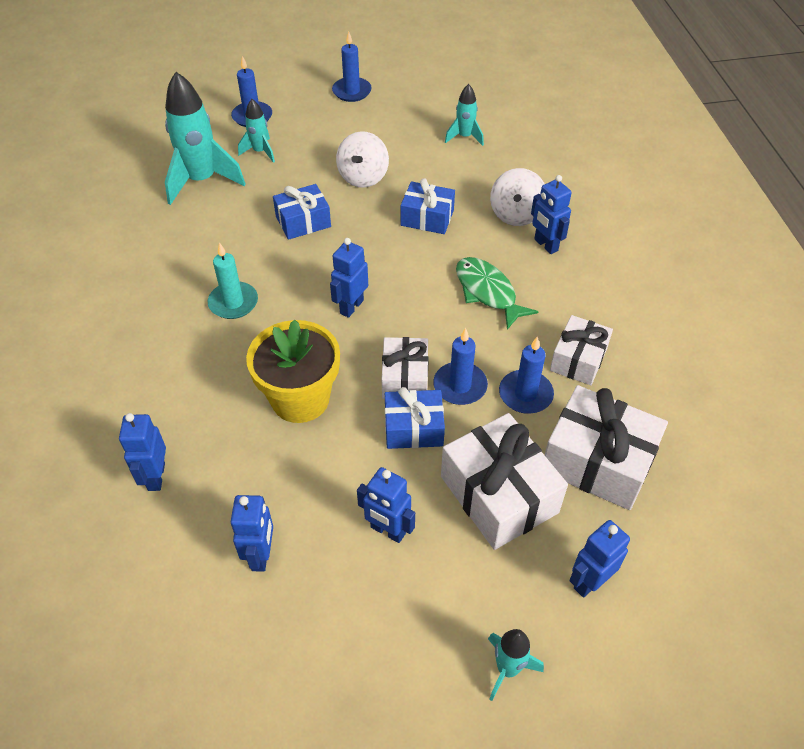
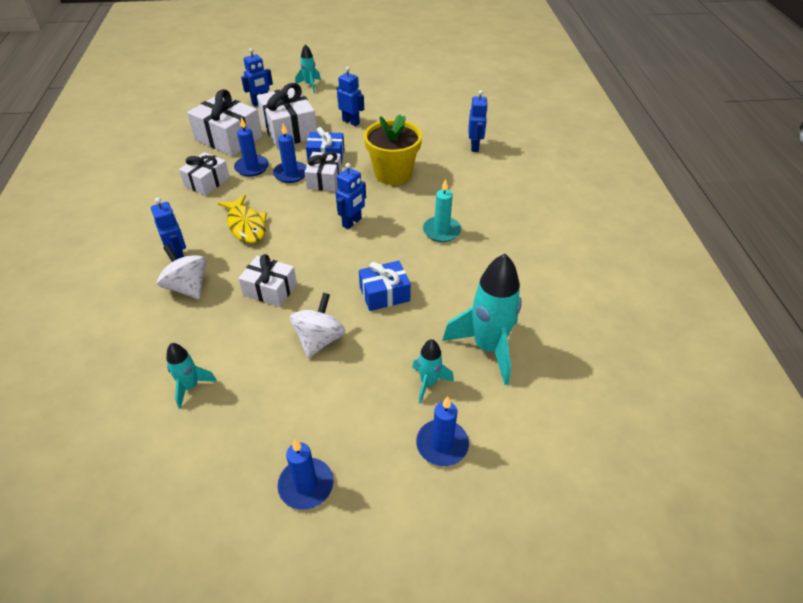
camera: 175 degrees left, 5 degrees down
(261, 555) = (415, 118): blue robot -> none
(427, 218) = (270, 289): blue gift -> white gift
(487, 292) = (246, 225): green fish -> yellow fish
(516, 214) = (188, 287): white spinning top -> white spinning top turned 60 degrees counterclockwise

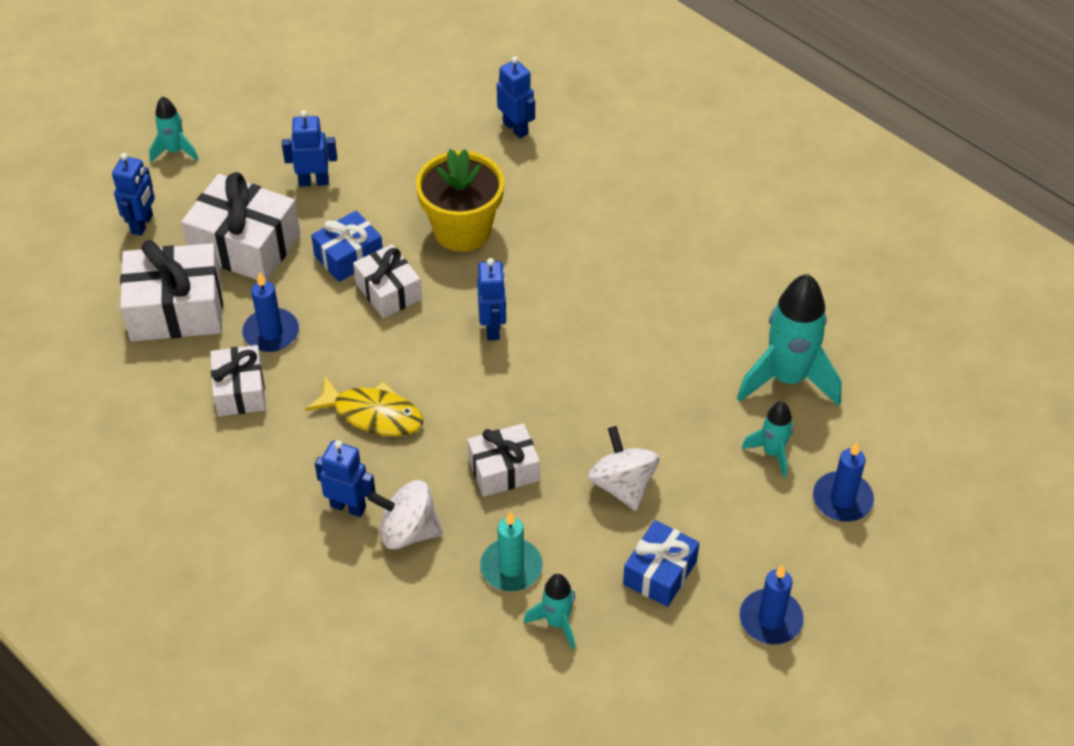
camera: 40 degrees left, 5 degrees up
(291, 174) = (335, 310): blue candle -> none
(384, 294) = (629, 391): blue gift -> blue gift (659, 572)
(441, 231) = (604, 274): turquoise candle -> turquoise candle (511, 567)

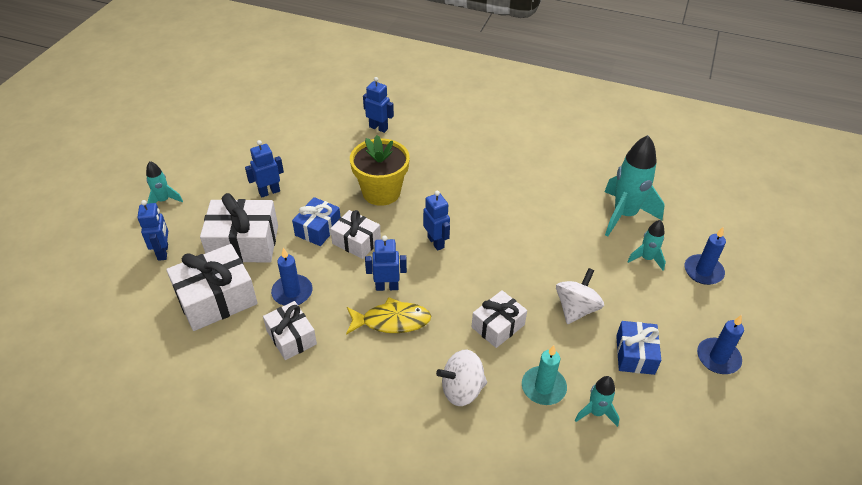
camera: 25 degrees left, 5 degrees down
(348, 506) = (411, 388): blue robot -> blue robot (387, 287)
(622, 485) = (576, 309): white spinning top -> white spinning top turned 75 degrees clockwise

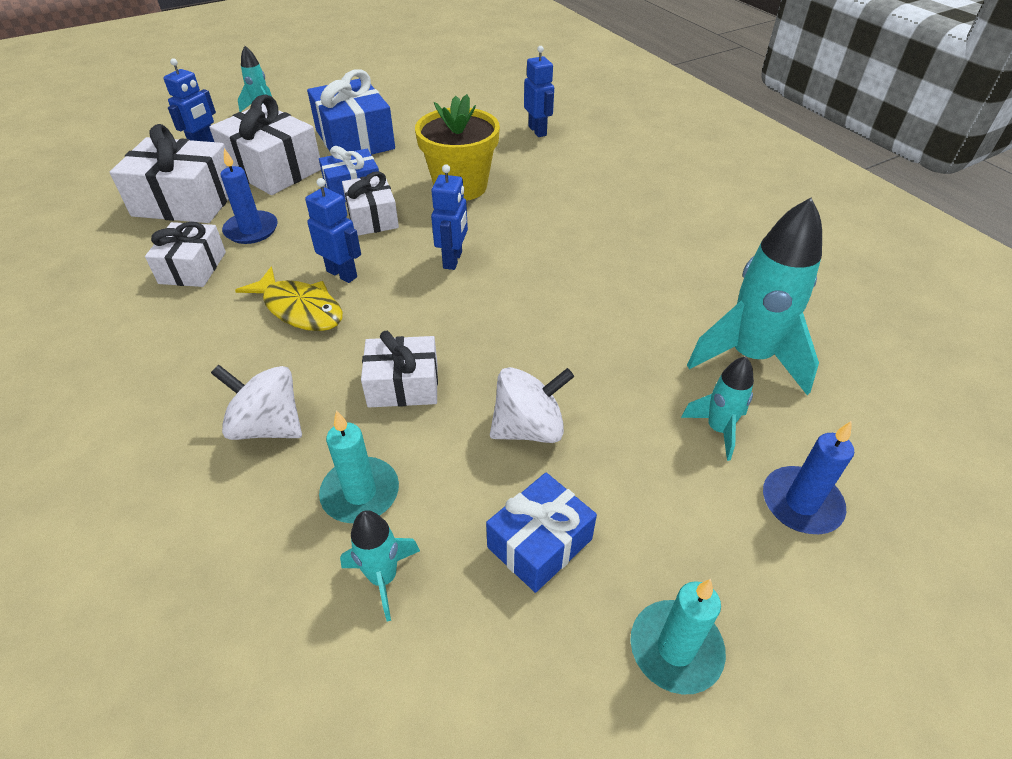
camera: 40 degrees right, 0 degrees up
(269, 192) = (355, 139): blue robot -> blue gift
(718, 358) = (675, 648): blue candle -> turquoise candle

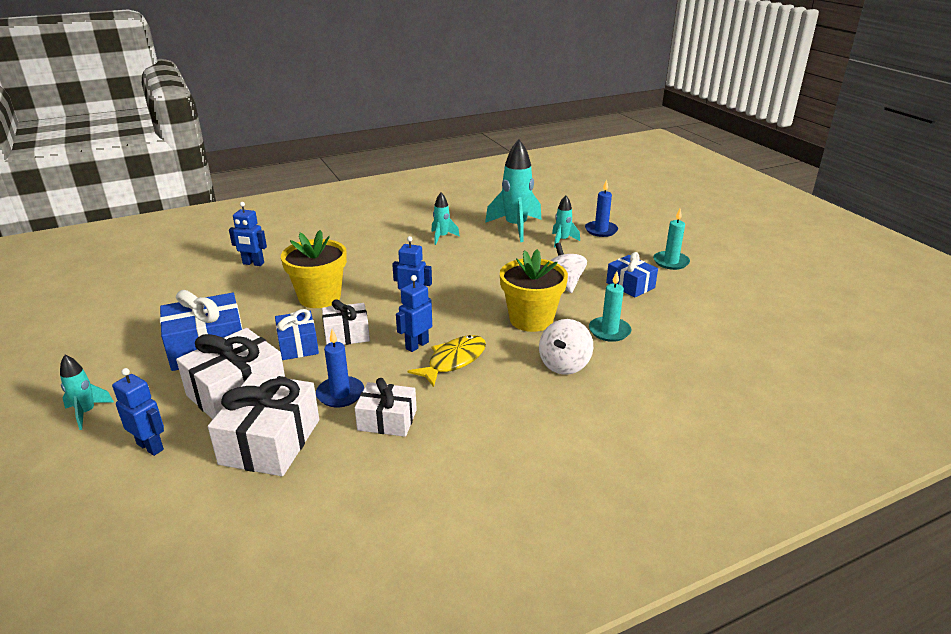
camera: 85 degrees left, 15 degrees down
(383, 578) = (656, 323): turquoise rocket -> turquoise rocket (442, 237)
(403, 385) = (531, 319): white gift -> yellow flower pot
(537, 131) = (253, 263): blue robot -> blue robot turned 150 degrees counterclockwise

